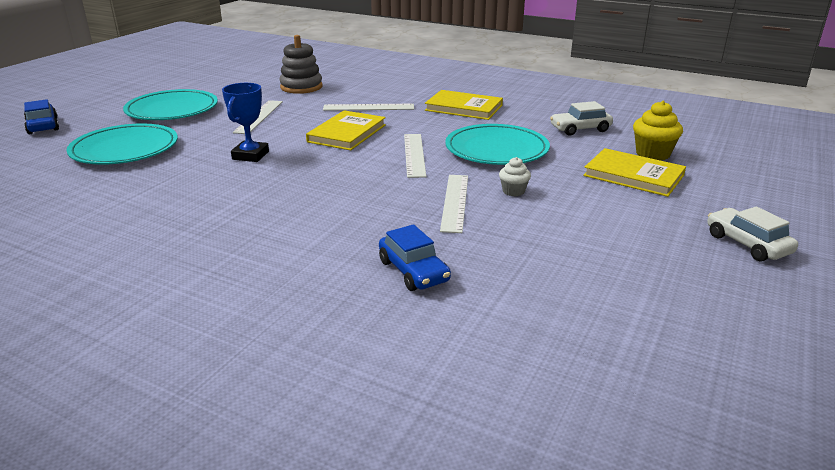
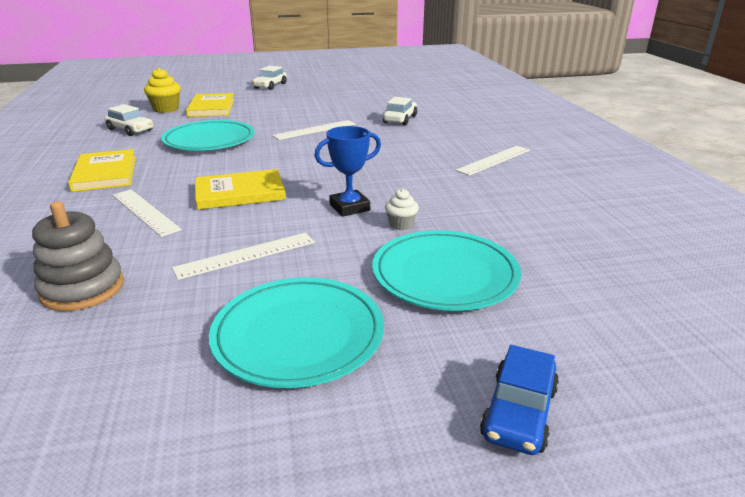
camera: 130 degrees left, 0 degrees up
(413, 271) = (400, 119): blue car -> white car
(414, 155) = (255, 157): white ruler -> white ruler (494, 160)
(513, 191) = (277, 123): white cupcake -> white cupcake (401, 225)

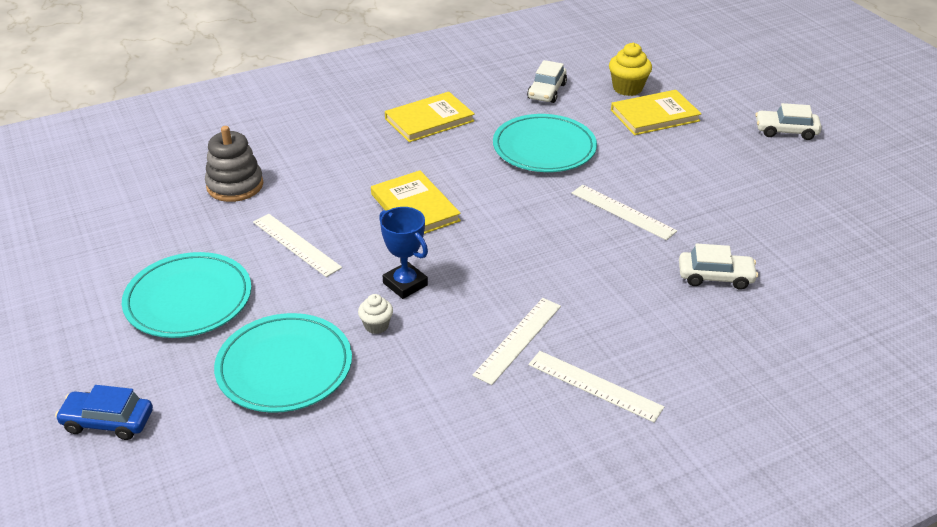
camera: 75 degrees right, 10 degrees up
(145, 212) = (359, 169): white ruler -> white ruler (518, 340)

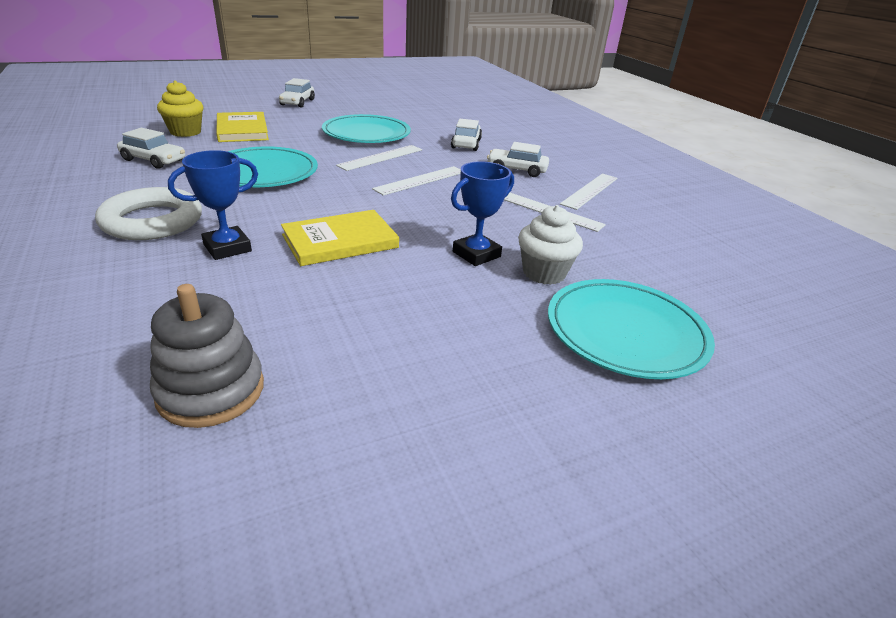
camera: 90 degrees left, 5 degrees down
(108, 421) = (801, 497): blue car -> none
(188, 299) = (517, 427): turquoise plate -> turquoise plate (366, 134)
(296, 244) = (394, 324): white ruler -> white ruler (420, 180)
(376, 325) = (544, 273): white cupcake -> white cupcake, size x1.67
(394, 158) = (227, 248): none -> blue trophy
(429, 120) = (152, 221): yellow book -> white ring
(638, 321) = (516, 170): none -> white car

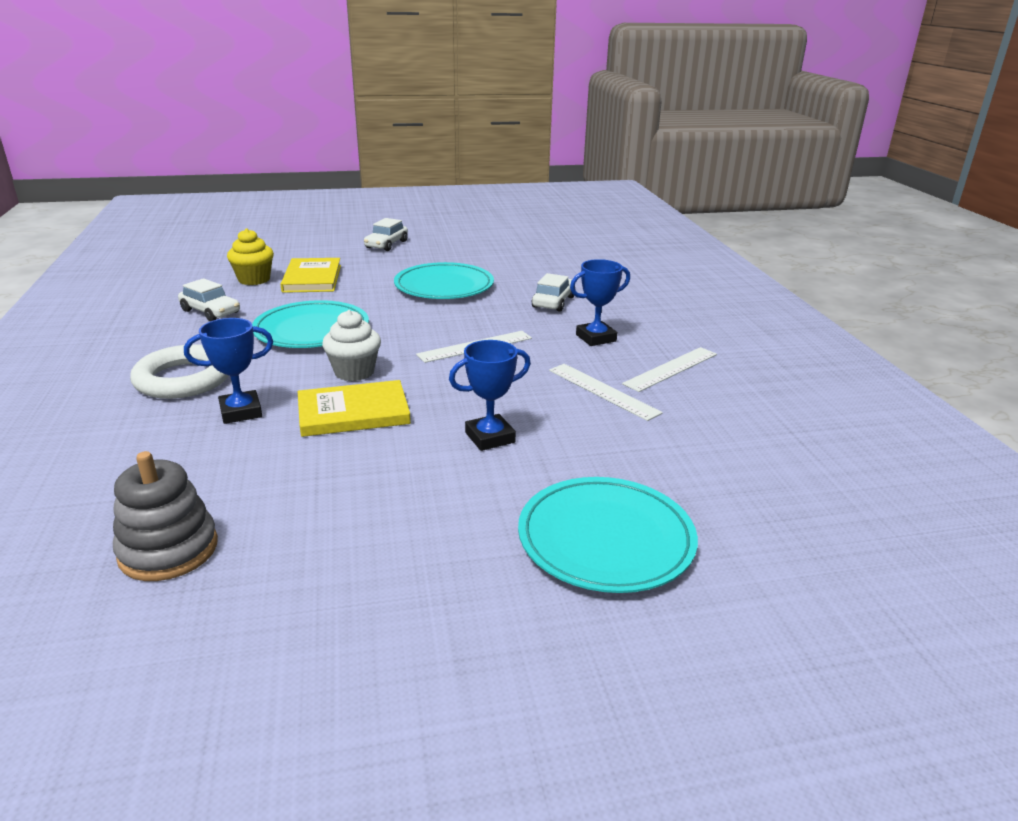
camera: 15 degrees right, 5 degrees down
(381, 157) = (445, 316): white ruler -> none
(516, 170) = (596, 338): white car -> blue trophy
(544, 273) = (553, 464): white cupcake -> white cupcake (354, 372)

